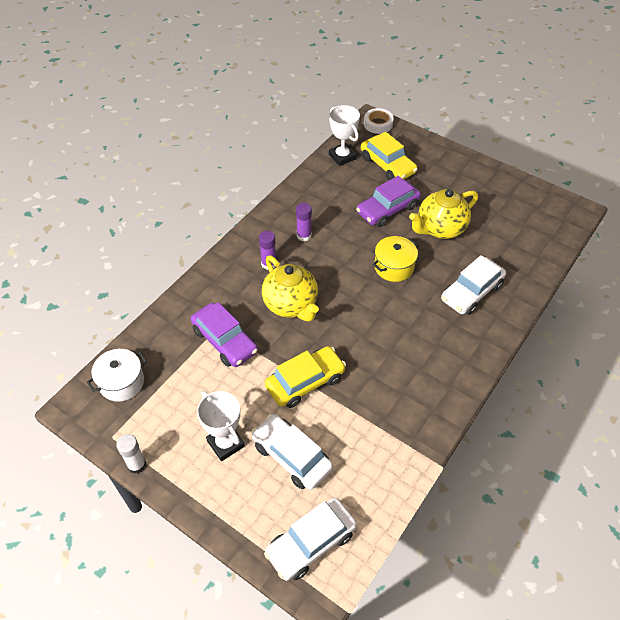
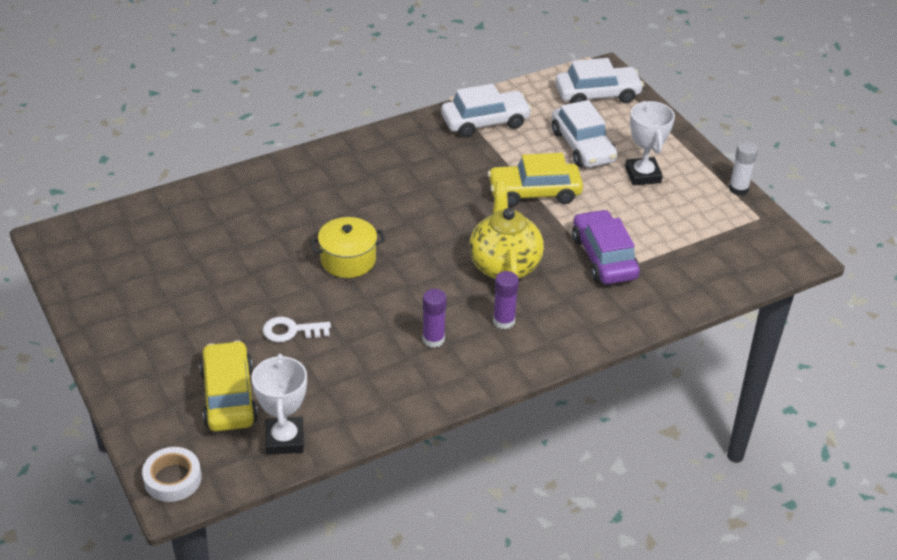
camera: 155 degrees left, 10 degrees down
(122, 382) = (739, 259): white pot -> none
(387, 209) = (291, 331): purple car -> white key
(440, 229) = (247, 281): yellow teapot -> none
(471, 292) = (284, 204): white car -> white car (485, 122)

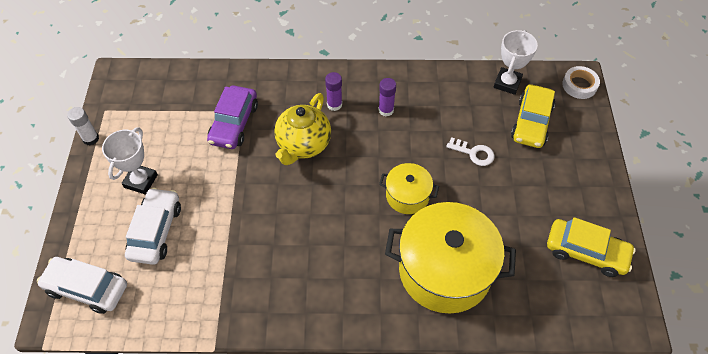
camera: 150 degrees left, 15 degrees up
(270, 212) = (445, 270): none -> yellow pot
(485, 122) = (208, 299): white car -> none
(534, 192) = (232, 200): yellow car -> yellow car (586, 252)

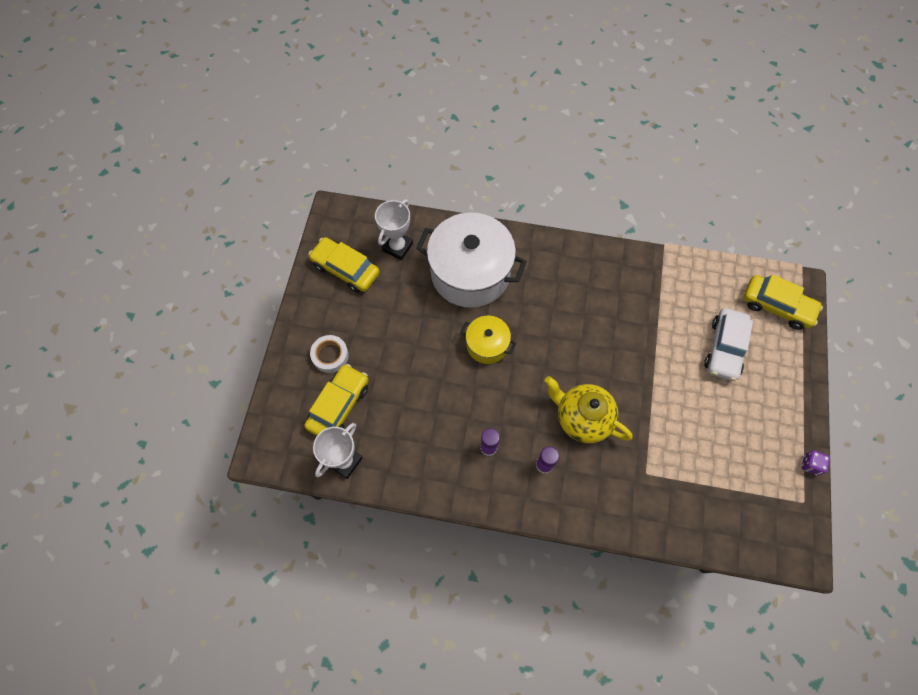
camera: 170 degrees left, 10 degrees up
(87, 288) = (777, 306): white car -> yellow car
(91, 139) = (810, 465): white glue stick -> purple dice
(141, 181) = (747, 403): white trophy -> white trophy (397, 247)
(234, 123) = (656, 458): purple car -> none
(303, 145) = (582, 418): yellow teapot -> yellow teapot turned 90 degrees counterclockwise
(445, 270) = (470, 273): yellow pot -> white pot
(474, 153) = (410, 379): white key -> none
(579, 85) = (266, 444): white tape -> white tape (330, 355)

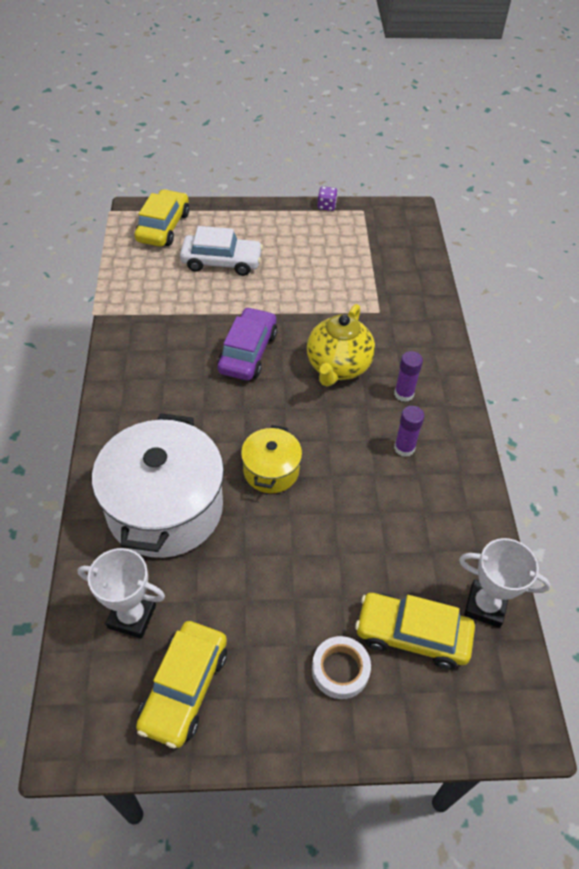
camera: 105 degrees left, 15 degrees down
(608, 350) = (248, 352): none -> purple car

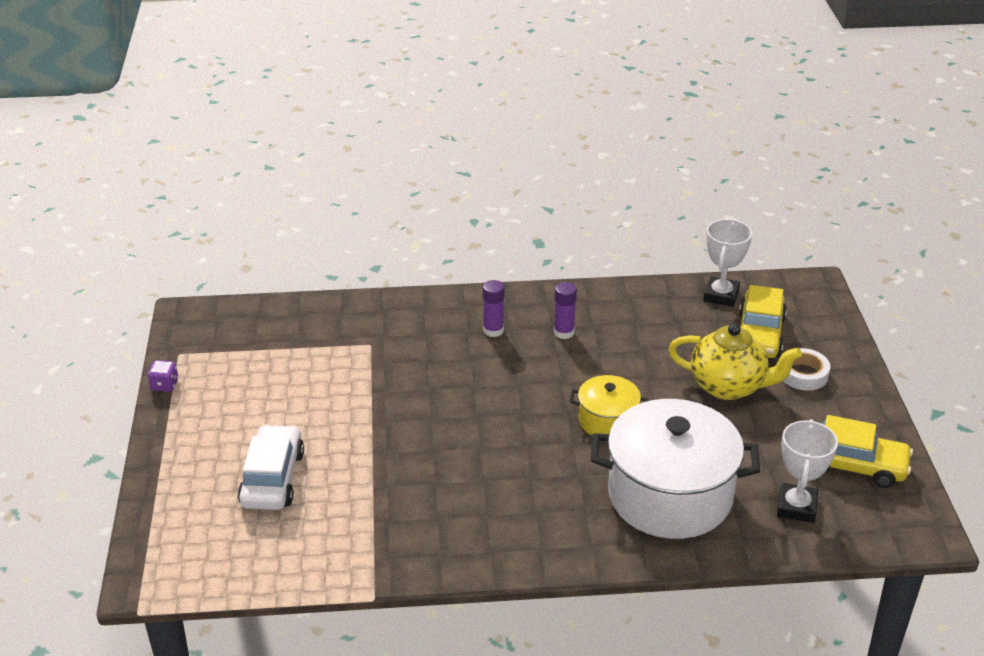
camera: 90 degrees left, 15 degrees down
(163, 227) = (188, 545): yellow car -> none
(248, 352) = (439, 446): purple car -> none
(338, 367) = (458, 375): yellow teapot -> yellow teapot (728, 386)

